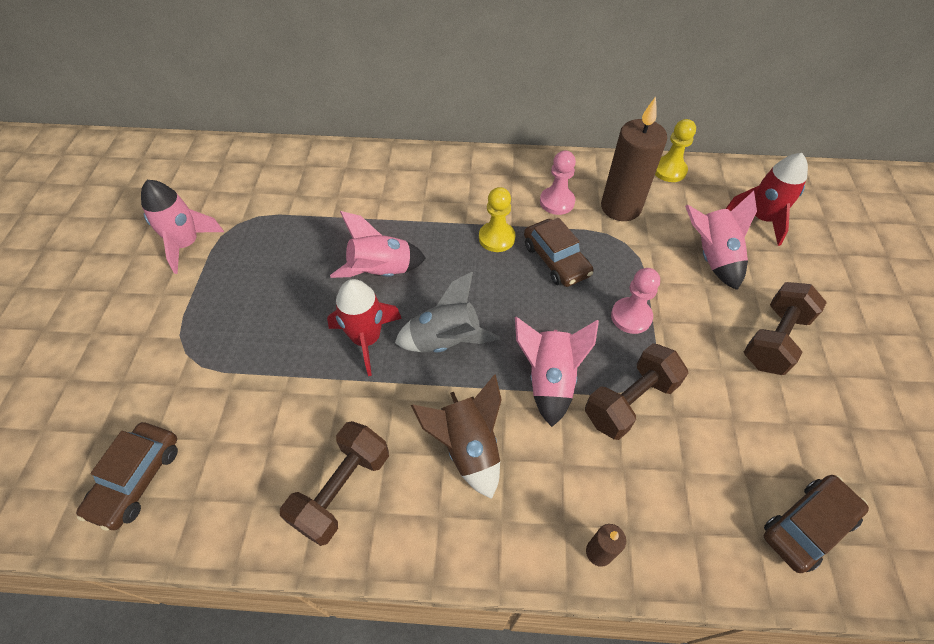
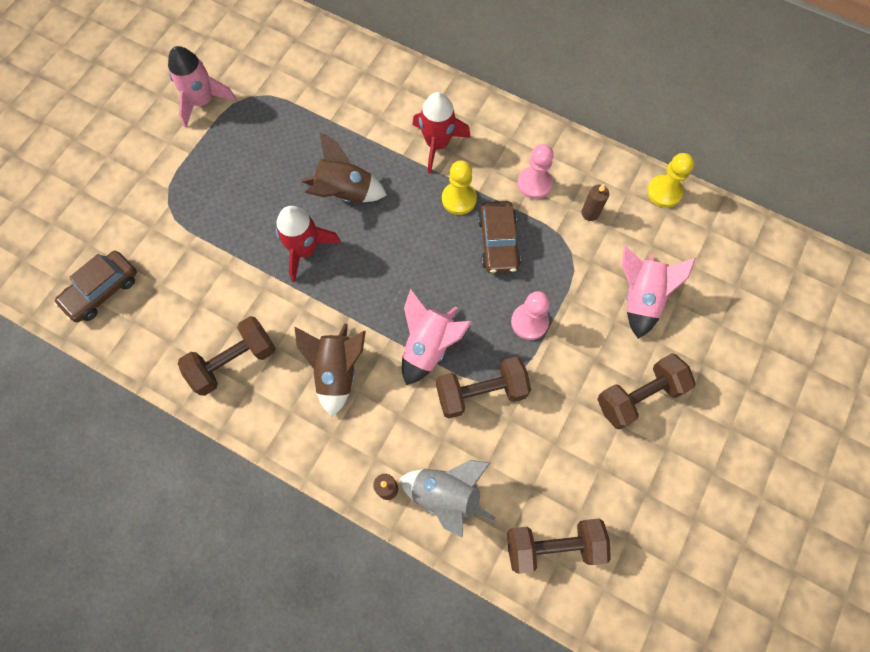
camera: 25 degrees right, 15 degrees up
(381, 272) = (345, 193): pink rocket -> brown rocket
(446, 341) = (365, 277): grey rocket -> grey rocket (446, 495)
(620, 207) = (590, 213): brown candle -> brown candle, size x0.45
(761, 218) = (717, 279): red rocket -> red rocket (437, 144)
(807, 526) = (553, 545): brown car -> brown dumbbell

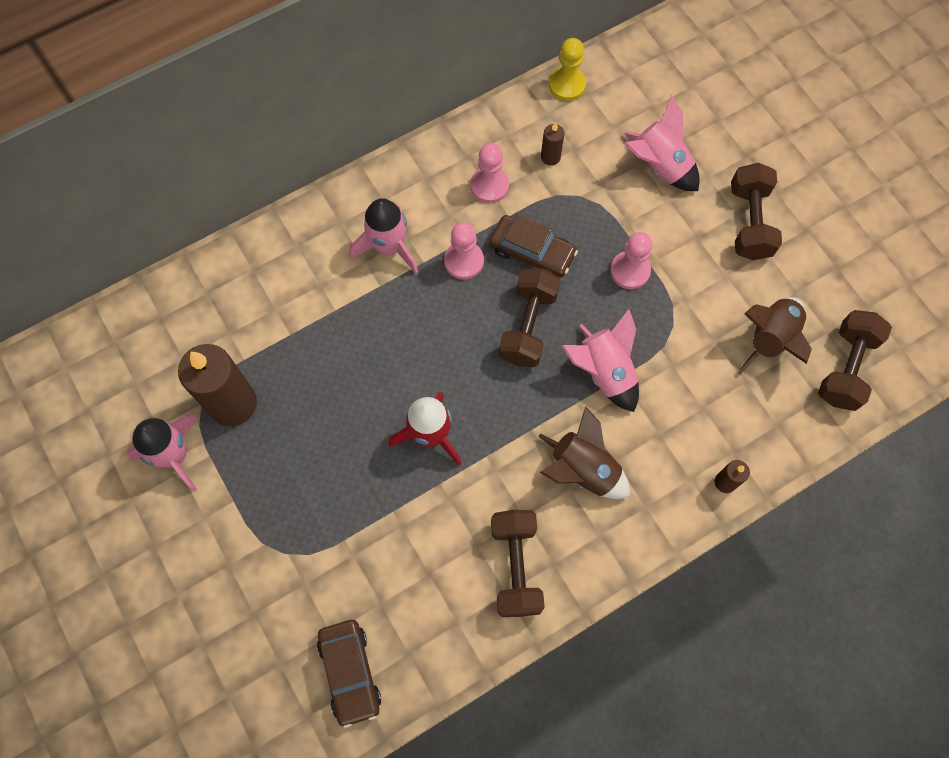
camera: 60 degrees left, 0 degrees up
(258, 114) = (233, 403): none -> brown candle
(345, 193) = (388, 364): brown rocket -> brown rocket (770, 339)
(437, 144) = (389, 247): red rocket -> pink rocket
(446, 495) = (757, 433): grey rocket -> none
(459, 199) = (464, 261): yellow pawn -> pink pawn
(481, 392) = (675, 350): brown dumbbell -> brown dumbbell (528, 326)

